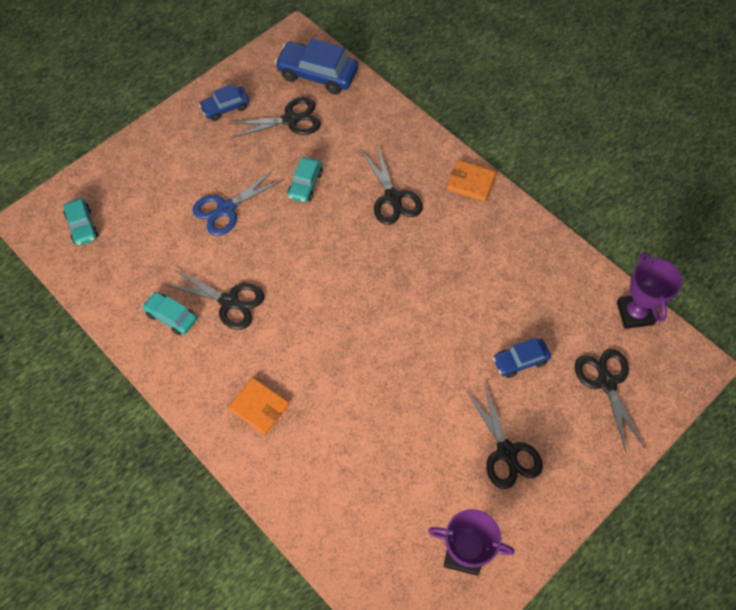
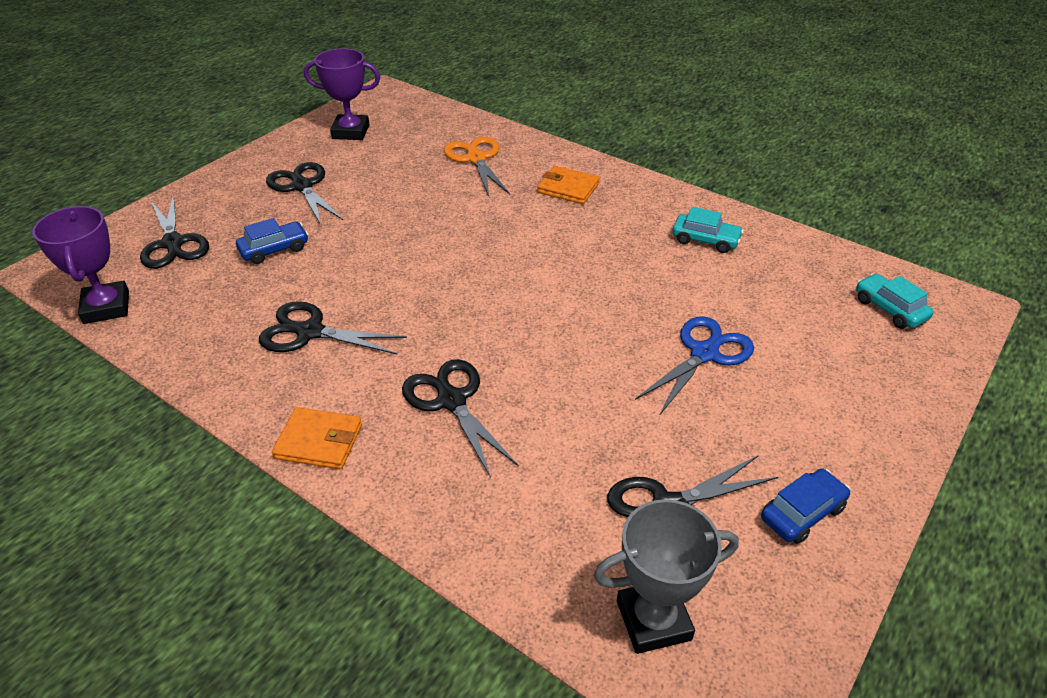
camera: 170 degrees right, 20 degrees down
(229, 301) = (644, 260): black scissors -> black scissors (310, 332)
(305, 184) = (598, 401): turquoise car -> none
(317, 74) = (653, 620): blue car -> grey trophy
(335, 473) = (476, 159): none -> orange scissors

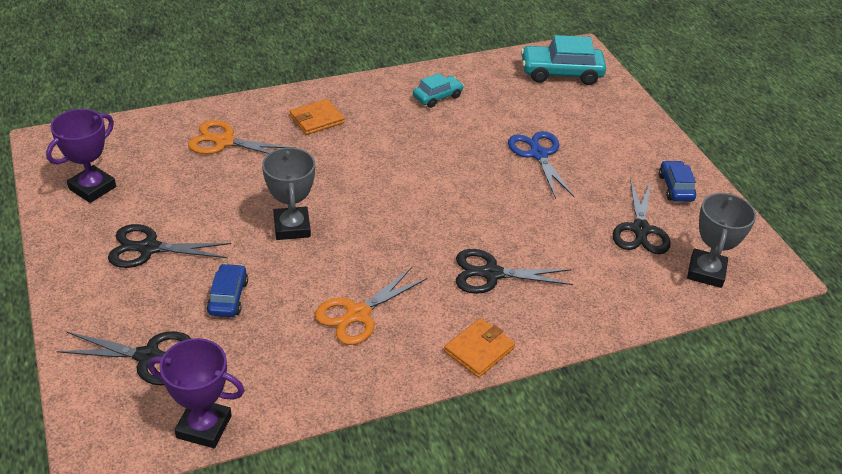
camera: 60 degrees left, 0 degrees up
(310, 332) = (358, 314): black scissors -> orange scissors
(398, 242) = (292, 227): none -> grey trophy
(889, 309) = (561, 73): turquoise car -> turquoise car, size x1.70

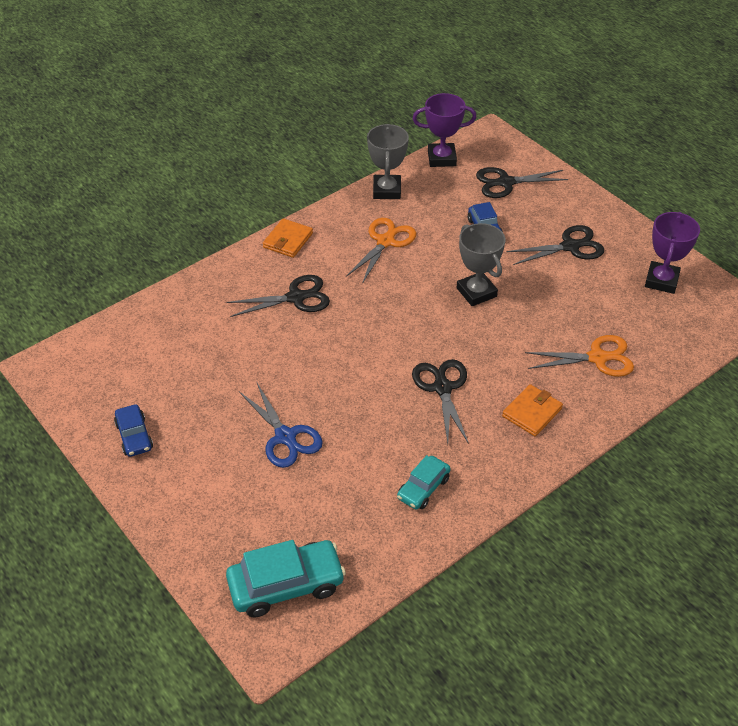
camera: 165 degrees right, 5 degrees up
(640, 229) = (170, 375): black scissors -> black scissors (442, 388)
(706, 272) = (109, 349): grey trophy -> grey trophy (386, 190)

